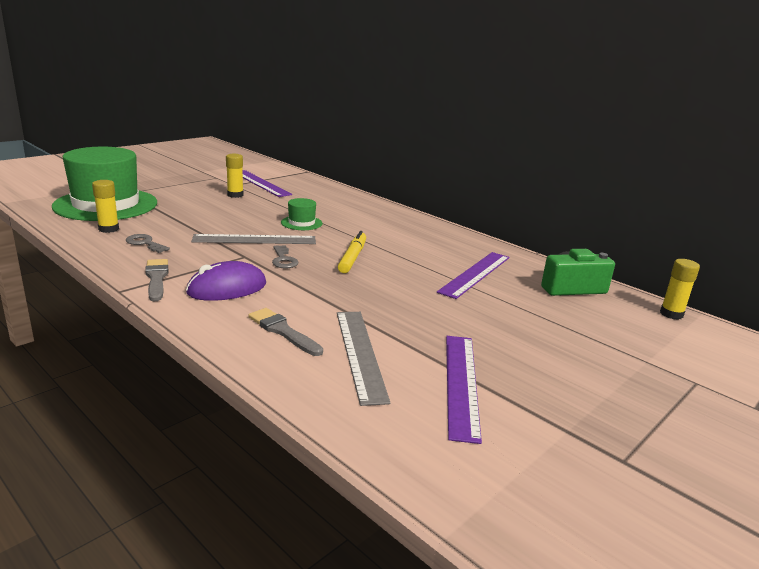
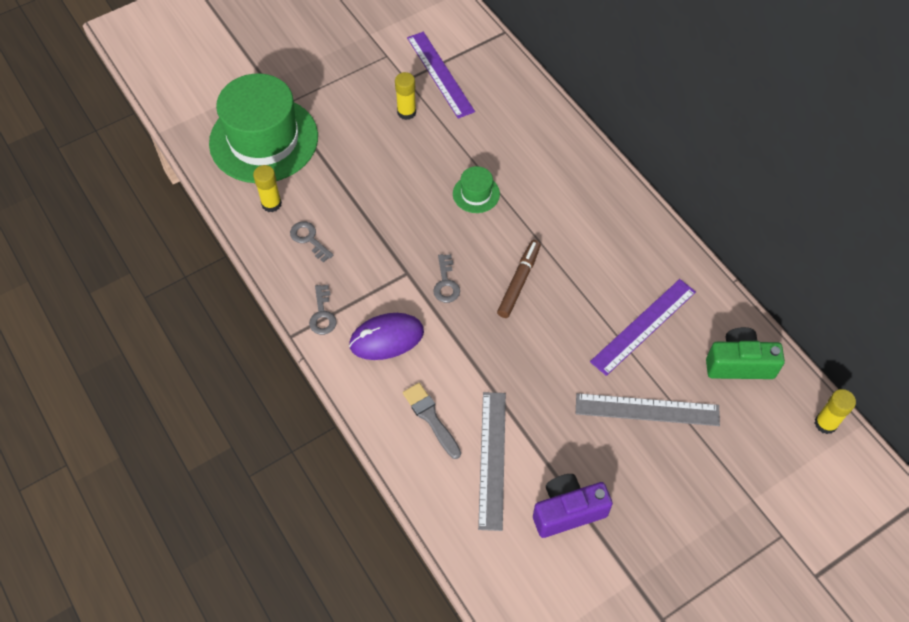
camera: 15 degrees right, 35 degrees up
(156, 278) = (322, 314): grey brush -> grey key
(254, 239) = (420, 235): grey ruler -> grey ruler (647, 410)
(352, 257) = (519, 282): yellow marker -> brown marker
(461, 383) = (568, 511): purple ruler -> purple camera

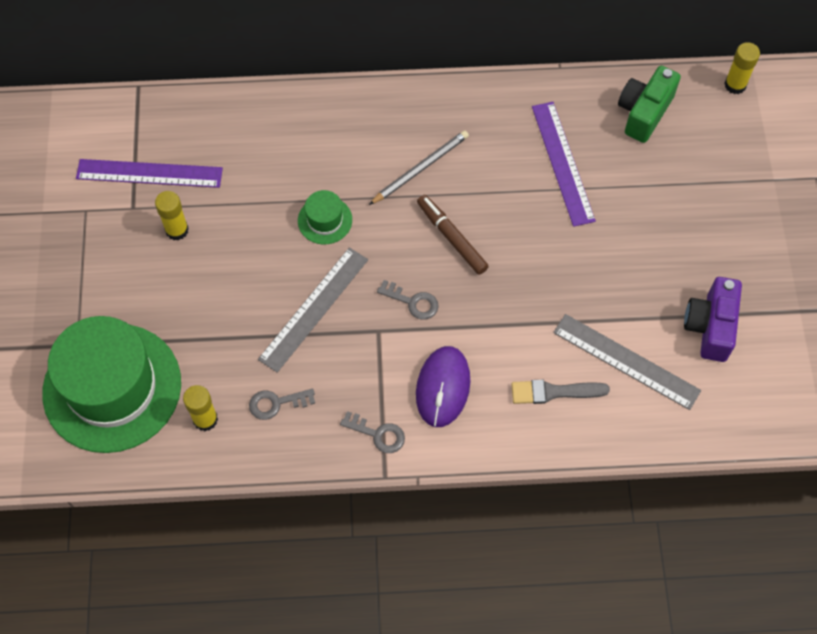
camera: 60 degrees left, 5 degrees up
(565, 232) = (420, 168): none -> grey pencil
(647, 410) = (647, 208): grey ruler -> grey ruler (314, 309)

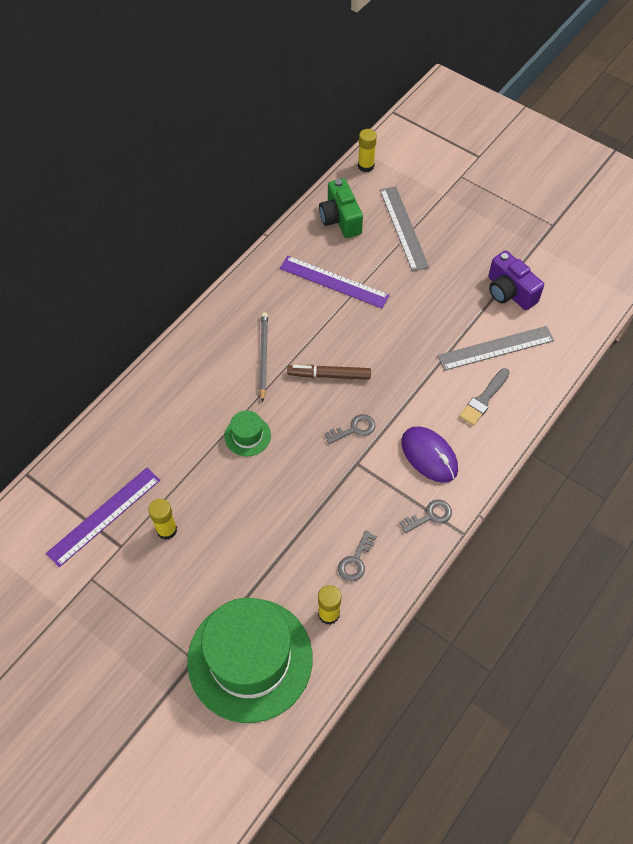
camera: 50 degrees left, 5 degrees down
(314, 309) = (306, 488): grey ruler -> grey ruler (403, 228)

